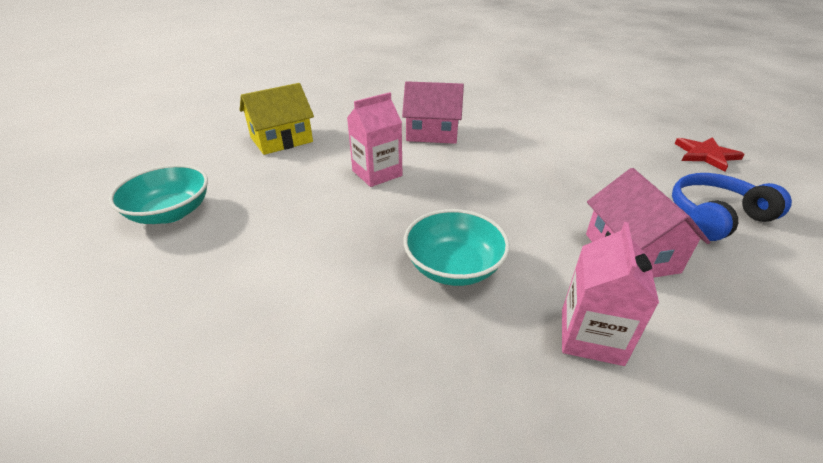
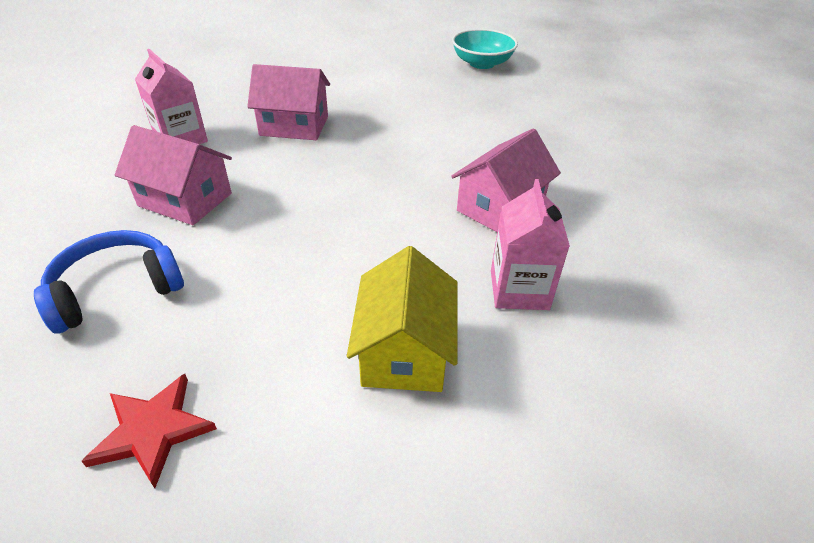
camera: 125 degrees right, 5 degrees up
(281, 140) = (567, 120): yellow house -> yellow house (404, 351)
(377, 173) = (447, 142): pink carton -> pink carton (519, 289)
(453, 267) = (294, 126): turquoise bowl -> pink house
(715, 216) = (116, 290): blue headphones -> blue headphones turned 135 degrees counterclockwise

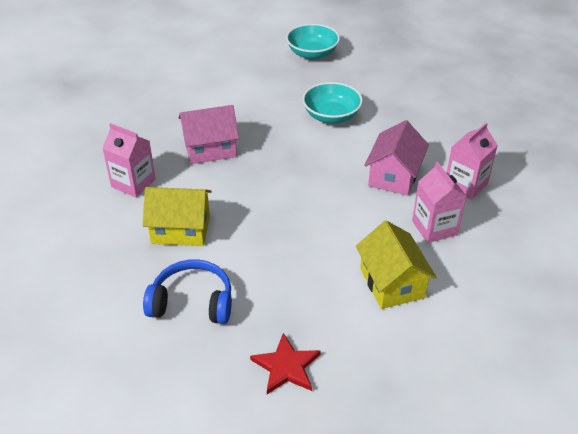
camera: 20 degrees left, 0 degrees up
(116, 290) = (192, 302): blue headphones -> blue headphones turned 60 degrees clockwise
(185, 200) = (181, 229): pink house -> yellow house
(462, 125) = (331, 116): none -> turquoise bowl
(599, 244) = (466, 185): none -> pink carton

